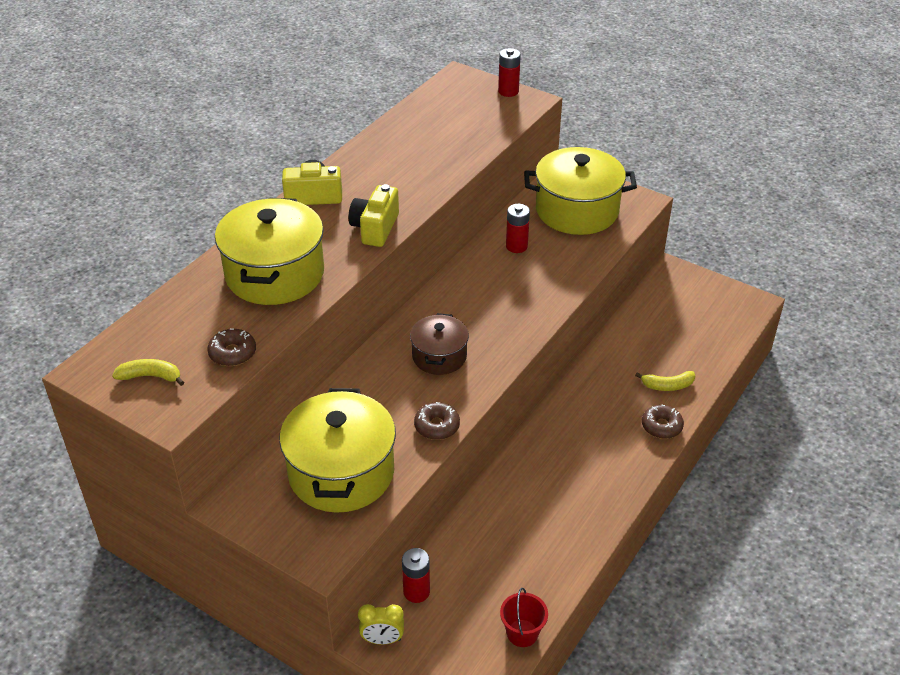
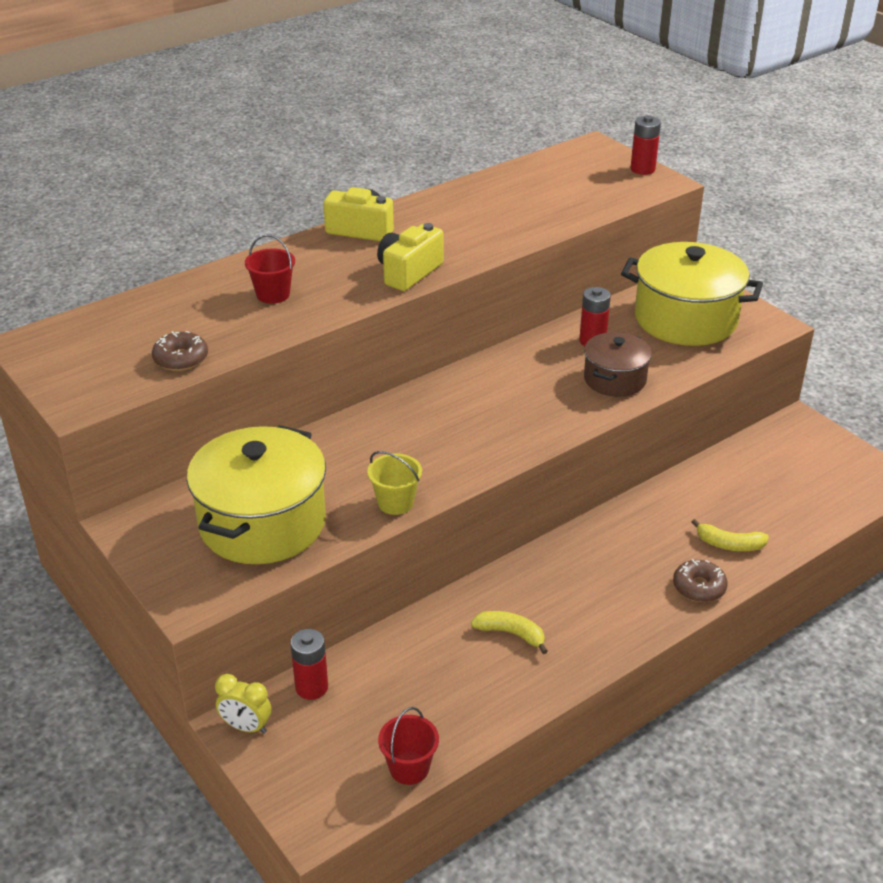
camera: 20 degrees right, 5 degrees down
(150, 376) = (84, 362): yellow banana -> yellow banana (511, 634)
(275, 274) = (273, 294): yellow pot -> red bucket
(437, 426) = (395, 502): brown donut -> yellow bucket
(439, 356) = (439, 432): brown pot -> brown pot (615, 379)

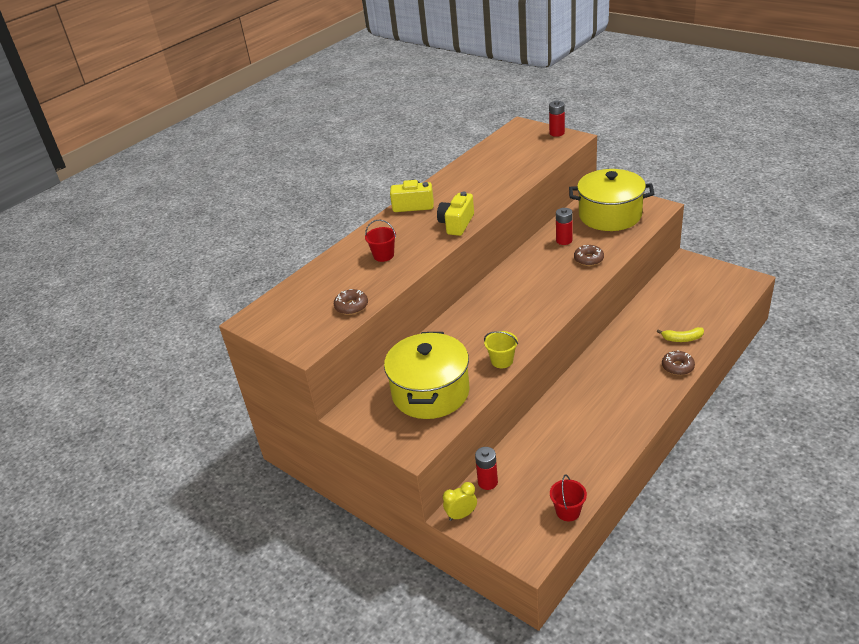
camera: 10 degrees left, 0 degrees up
(246, 727) = (461, 515): yellow clock -> yellow clock turned 150 degrees clockwise
(511, 634) = (586, 421): yellow banana -> none
(615, 379) = (588, 259): brown pot -> brown donut

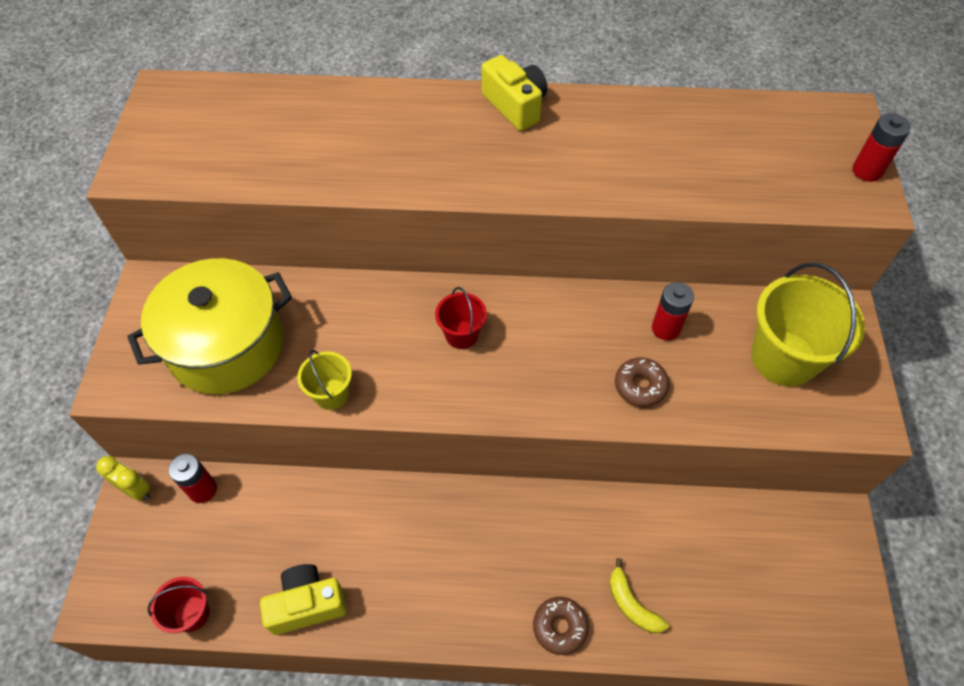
camera: 50 degrees right, 20 degrees up
(351, 306) = (237, 170): brown donut -> none
(383, 255) = (371, 140): red bucket -> red bucket (461, 334)
(456, 224) = (501, 179): yellow camera -> yellow camera (307, 604)
(610, 215) = (784, 358): yellow pot -> yellow bucket

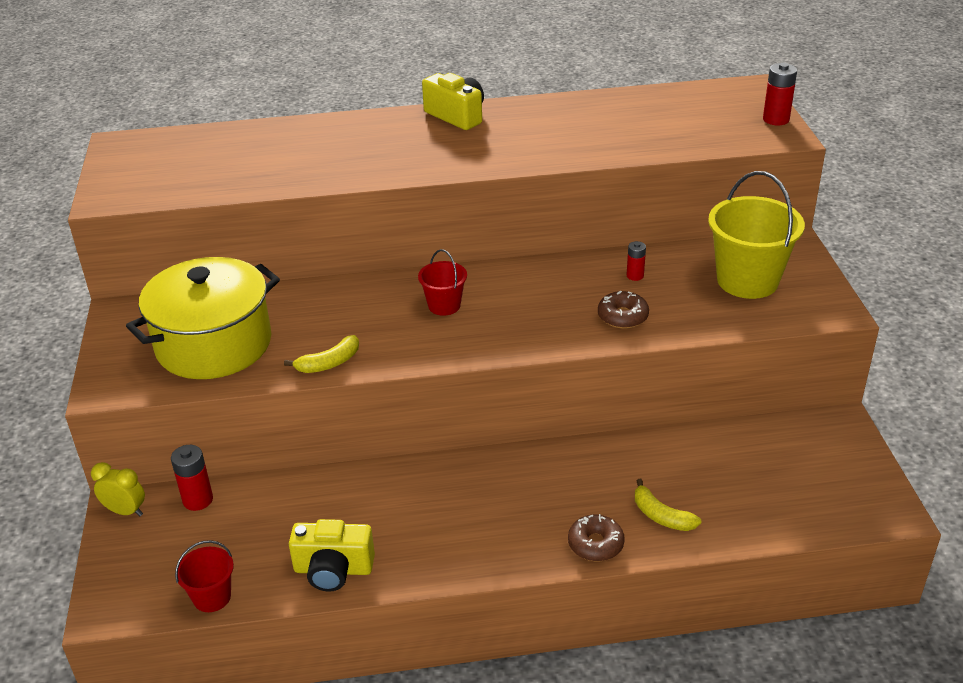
camera: 10 degrees left, 20 degrees down
(307, 604) = (333, 569): yellow camera -> yellow camera turned 150 degrees counterclockwise
(331, 394) = (329, 363): yellow bucket -> yellow banana
(666, 328) = (635, 276): red battery -> red battery, size x0.63

